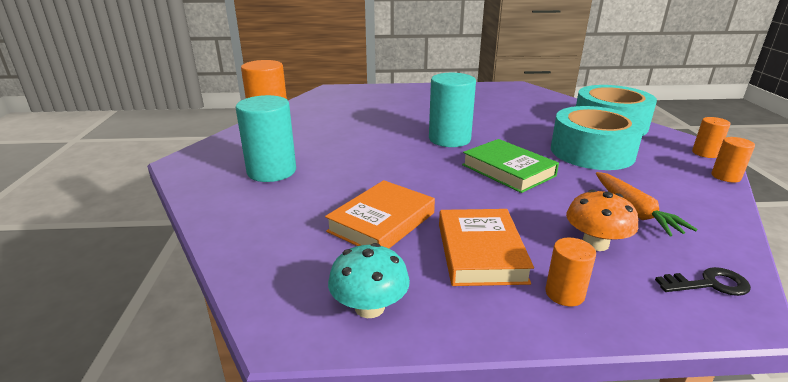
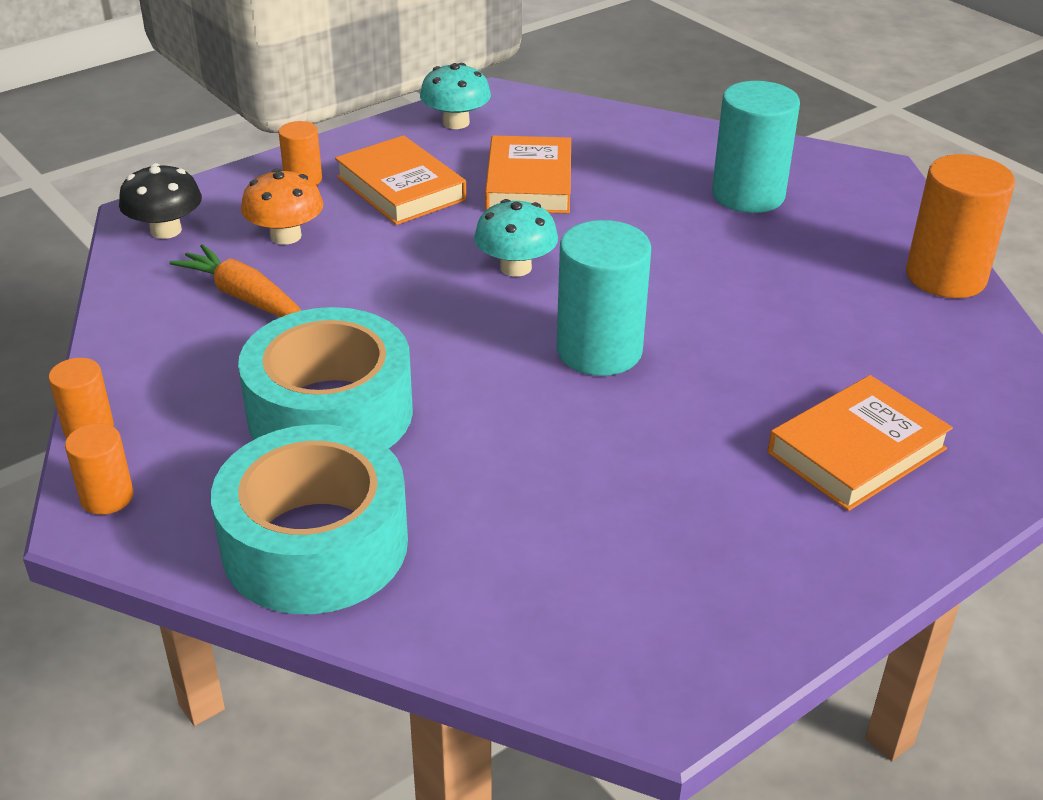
camera: 145 degrees right, 10 degrees up
(398, 100) = (857, 451): none -> orange book
(450, 178) = (515, 267): none -> turquoise mushroom
(508, 170) = (447, 311): green book -> none
(708, 284) = (166, 230): black key -> black mushroom

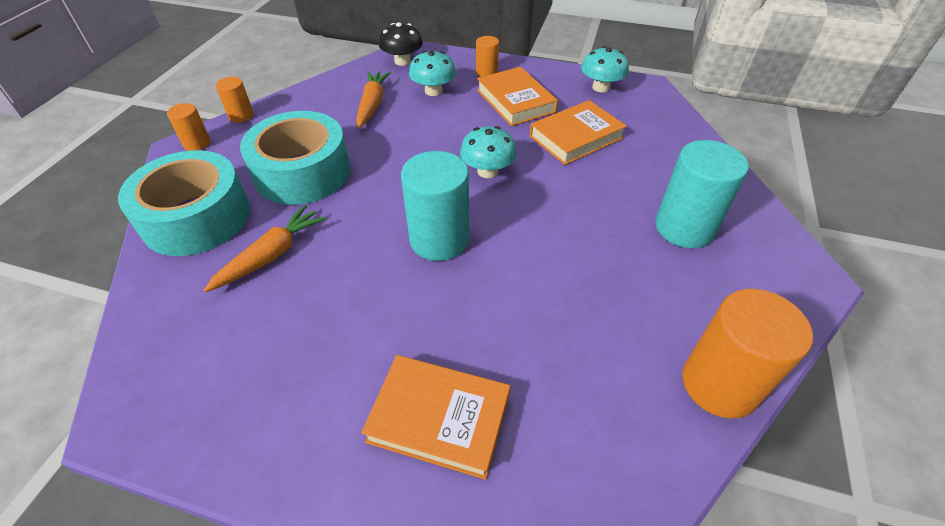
camera: 55 degrees right, 10 degrees up
(285, 236) = (433, 91): orange mushroom -> turquoise mushroom
(400, 188) = (515, 101): orange book -> orange book turned 45 degrees counterclockwise
(482, 493) = (271, 255): none -> orange carrot

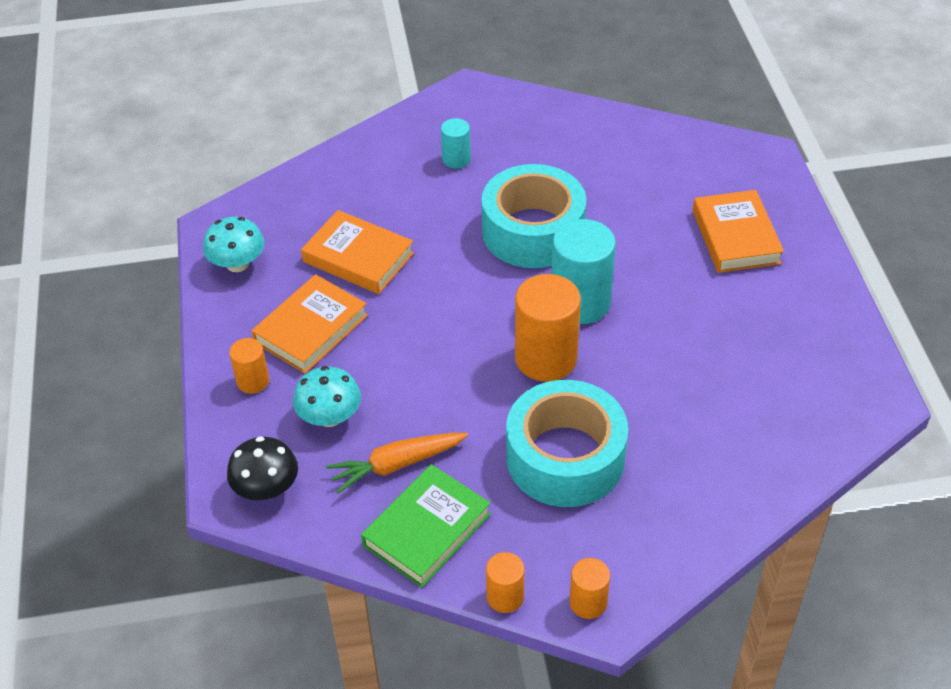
camera: 115 degrees left, 0 degrees up
(196, 218) = (691, 505): turquoise tape -> turquoise tape (533, 231)
(271, 255) = (686, 410): orange carrot -> none
(315, 102) = (427, 530): none -> green book
(487, 171) = (461, 306): turquoise mushroom -> none
(684, 228) = (456, 159): turquoise cylinder -> turquoise cylinder, size x0.52
(719, 384) = (604, 121): orange cylinder -> orange cylinder (546, 358)

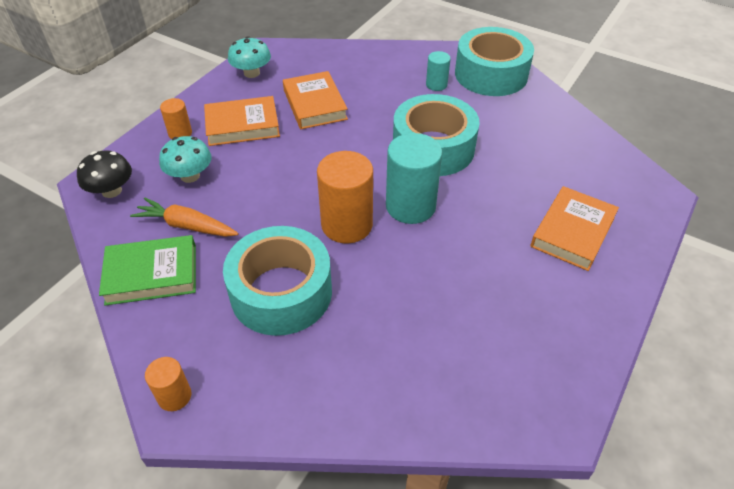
camera: 40 degrees right, 0 degrees up
(496, 115) = (491, 74): none -> turquoise tape
(505, 597) = (136, 349): orange cylinder -> none

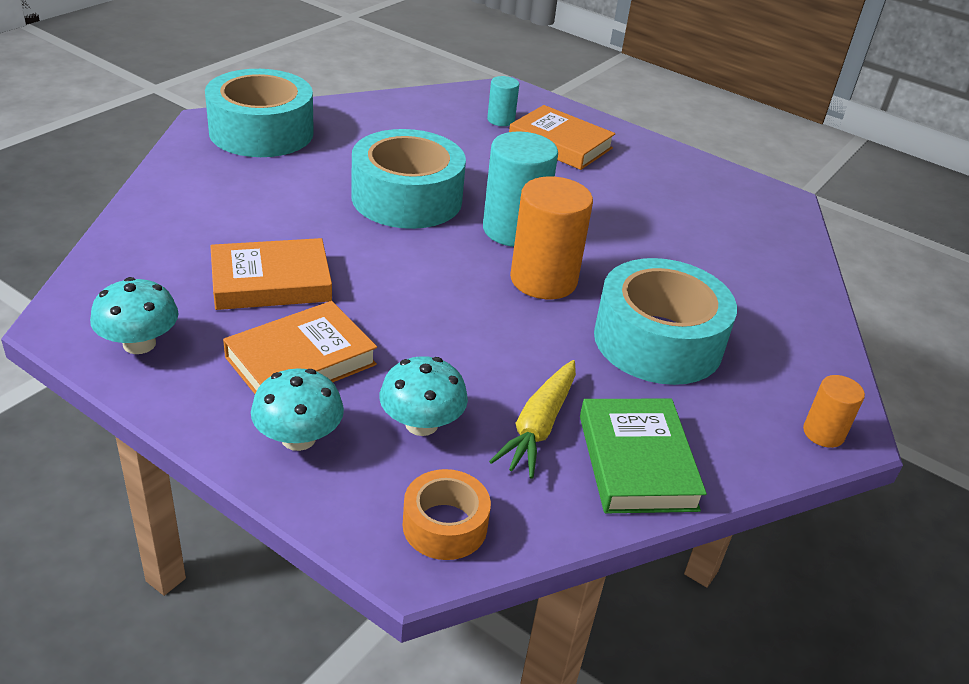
camera: 90 degrees left, 10 degrees down
(111, 191) = (445, 525): black mushroom -> orange tape
(180, 133) = (298, 438): orange cylinder -> turquoise mushroom
(186, 226) = (538, 427): orange carrot -> yellow carrot
(242, 125) = (301, 361): orange book -> orange book turned 60 degrees clockwise
(436, 85) = (267, 173): turquoise cylinder -> turquoise cylinder (501, 120)

